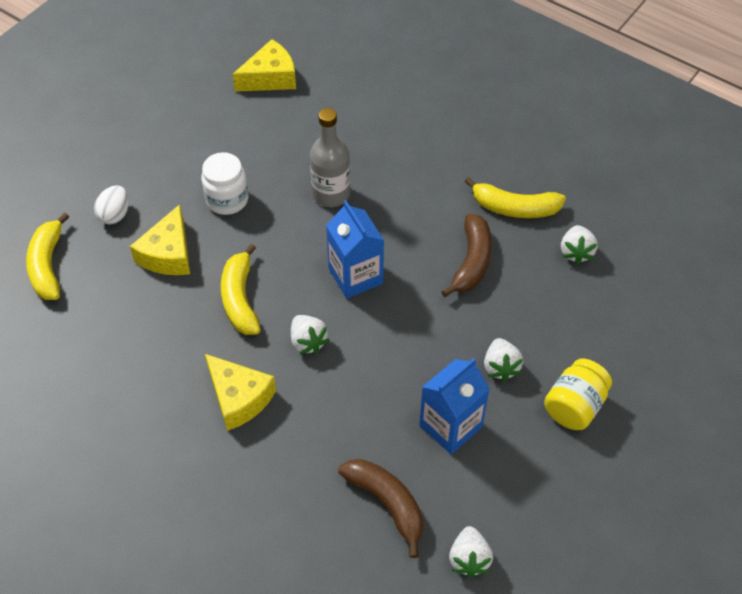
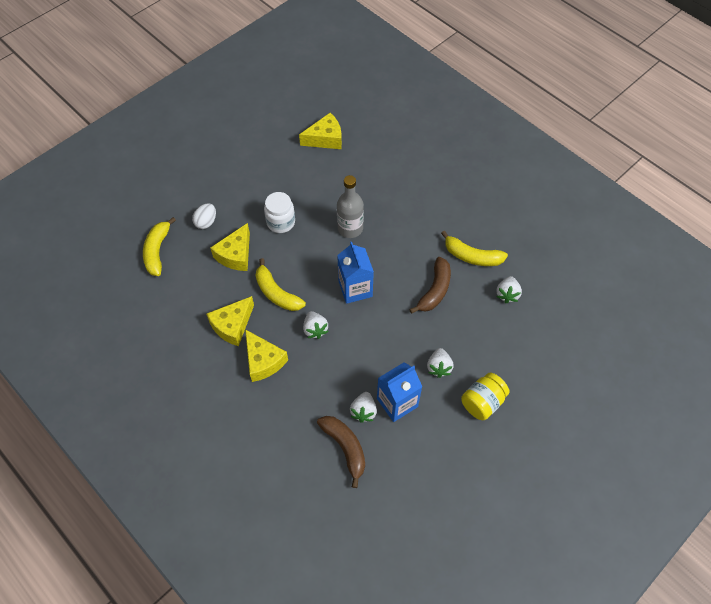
camera: 10 degrees right, 5 degrees up
(182, 354) = (232, 325): none -> yellow cheese
(240, 299) = (276, 293): yellow banana -> yellow banana turned 45 degrees counterclockwise
(469, 558) = (391, 494): white strawberry -> white strawberry (363, 411)

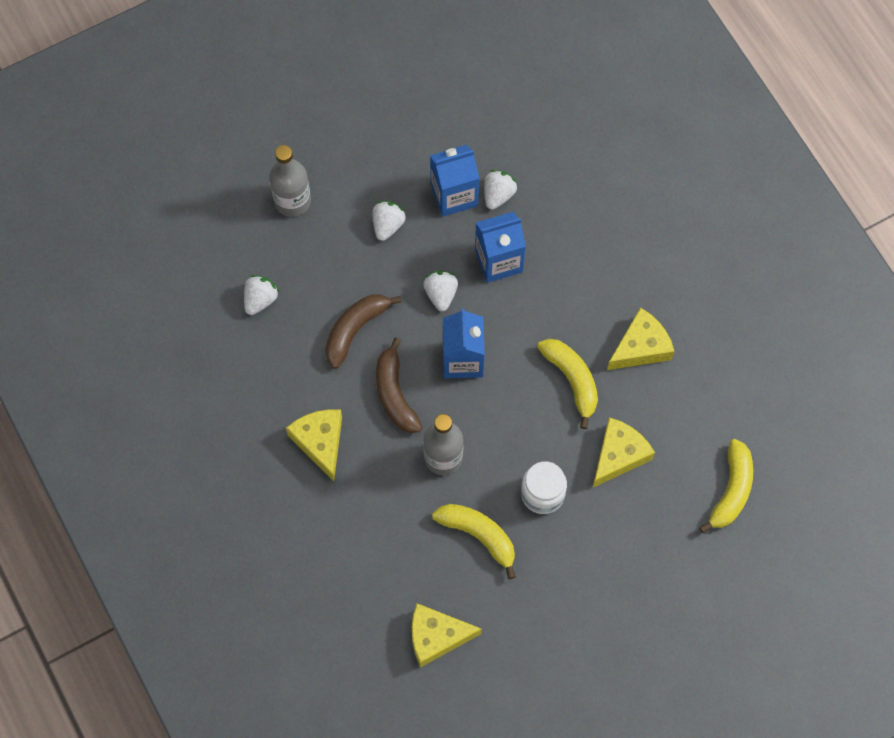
camera: 165 degrees left, 10 degrees up
(206, 222) = (653, 523): white egg -> none
(263, 361) = (608, 288): yellow cheese -> yellow cheese (320, 442)
(315, 329) = (532, 314): white strawberry -> white strawberry (441, 294)
(345, 448) = (531, 158): brown banana -> brown banana (395, 394)
(349, 361) = (498, 260): none -> blue carton
(472, 256) = (285, 367): yellow banana -> yellow banana (479, 535)
(482, 402) = (350, 170): yellow jar -> none
(515, 368) = (292, 201): none -> grey bottle

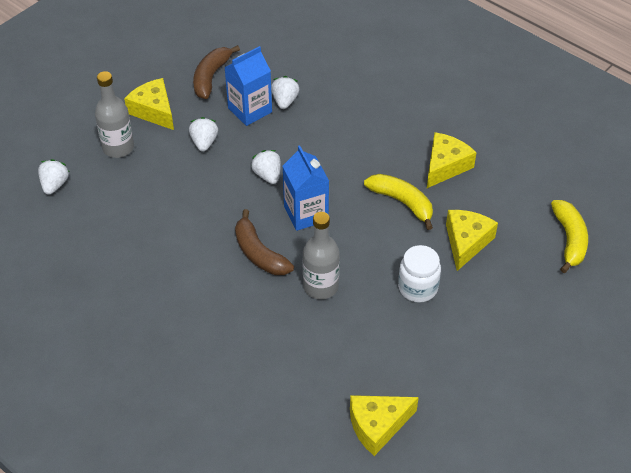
camera: 20 degrees left, 20 degrees down
(260, 299) = (115, 220): white strawberry -> white strawberry (55, 185)
(320, 442) = (208, 307): yellow cheese -> yellow cheese (154, 111)
(355, 329) = (206, 218): brown banana -> brown banana (211, 77)
(479, 535) = (378, 334): yellow banana -> none
(498, 260) = (305, 141): blue carton -> none

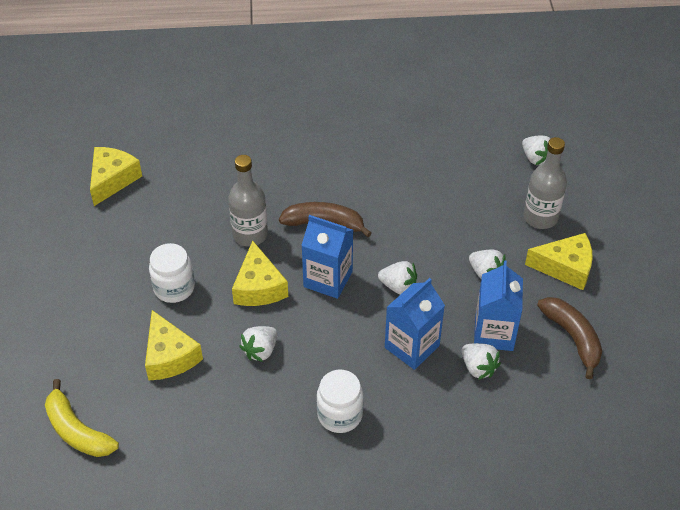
camera: 135 degrees right, 0 degrees up
(307, 138) = (412, 346): none -> blue carton
(395, 135) = (340, 415): none -> white jar
(402, 202) = (260, 350): yellow banana -> white strawberry
(445, 166) = (259, 419): yellow cheese -> yellow cheese (259, 287)

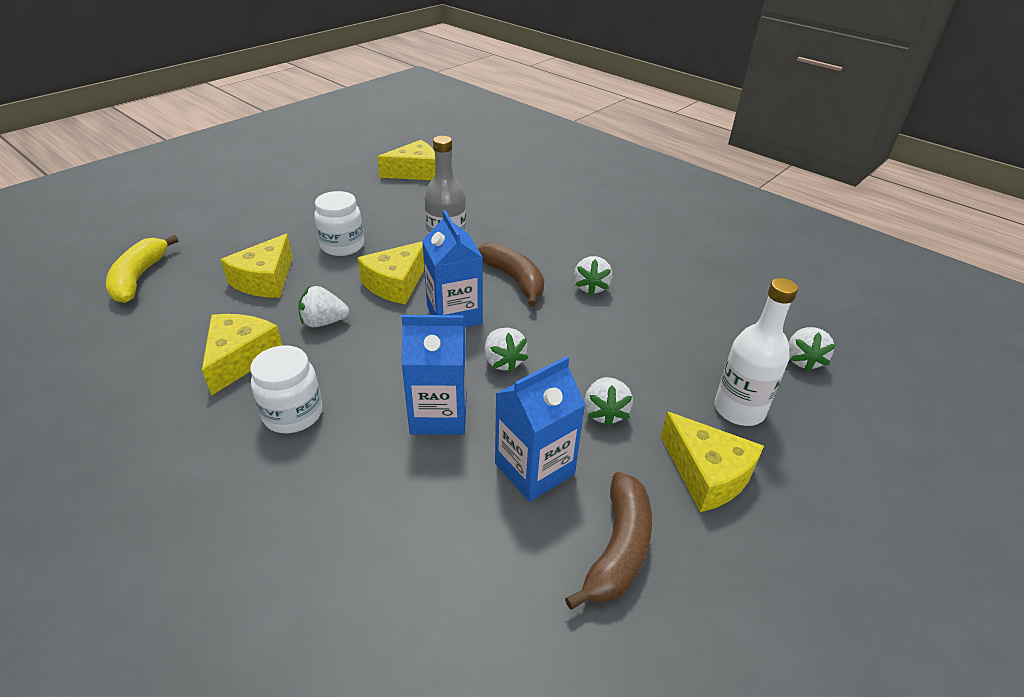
camera: 45 degrees right, 10 degrees down
(253, 415) = (240, 358): none -> yellow cheese
(478, 368) = (470, 485): white strawberry -> white strawberry (591, 287)
(540, 217) = (739, 410): grey bottle -> white bottle

